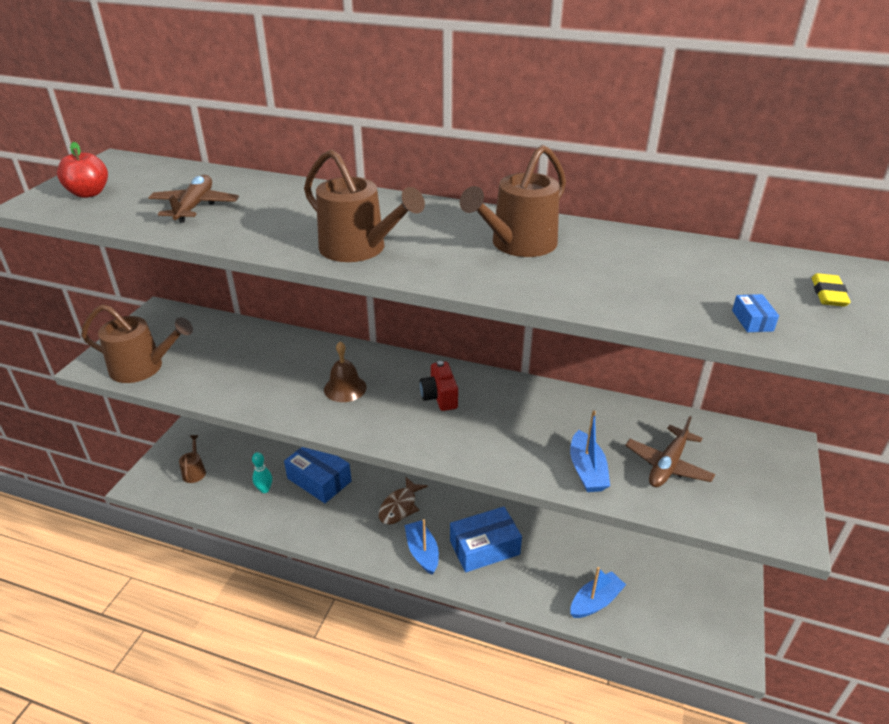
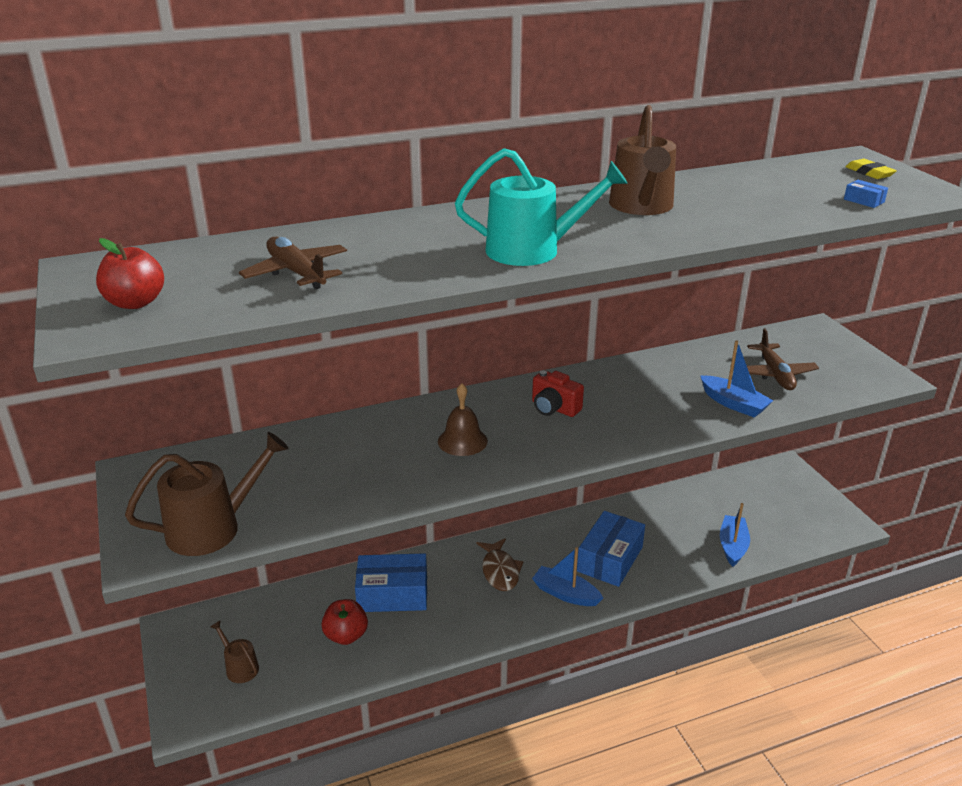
camera: 40 degrees left, 5 degrees down
(264, 489) = (346, 635): turquoise bowling pin -> red apple
(359, 249) = (532, 250): brown watering can -> turquoise watering can

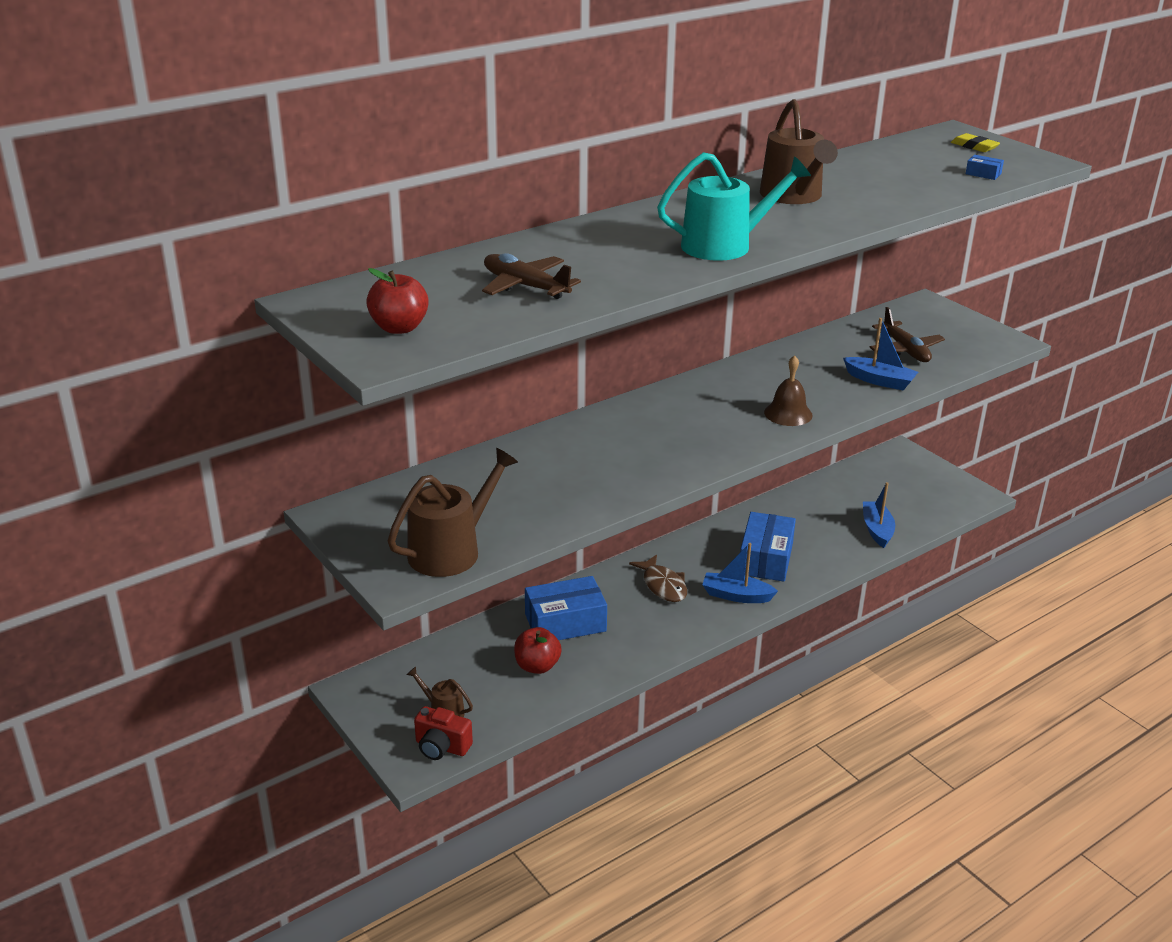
camera: 15 degrees left, 0 degrees up
(462, 441) = (645, 444): brown bell -> brown bell (788, 413)
(554, 408) = (716, 405): red camera -> red camera (441, 747)

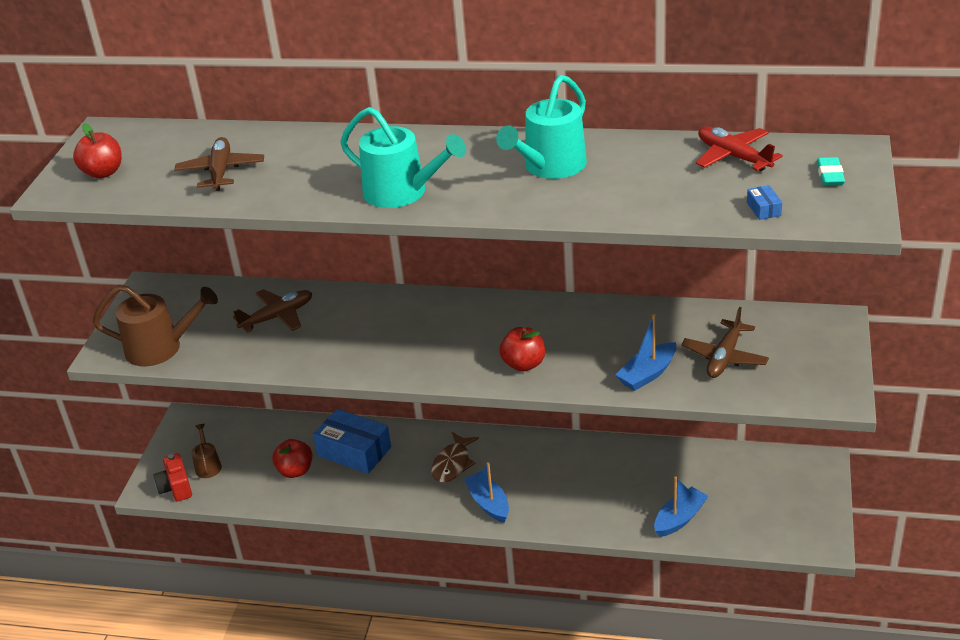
camera: 50 degrees right, 5 degrees up
(520, 475) = (278, 316): none -> brown plane
(765, 559) = (554, 488): blue box -> none
(788, 413) = (523, 364): brown bell -> red apple
(793, 196) = (550, 166): brown watering can -> turquoise watering can
(879, 381) = (647, 374): blue boat -> blue boat turned 60 degrees clockwise
(896, 155) = (733, 156): none -> red plane
(974, 146) = (830, 175): yellow eraser -> turquoise eraser

